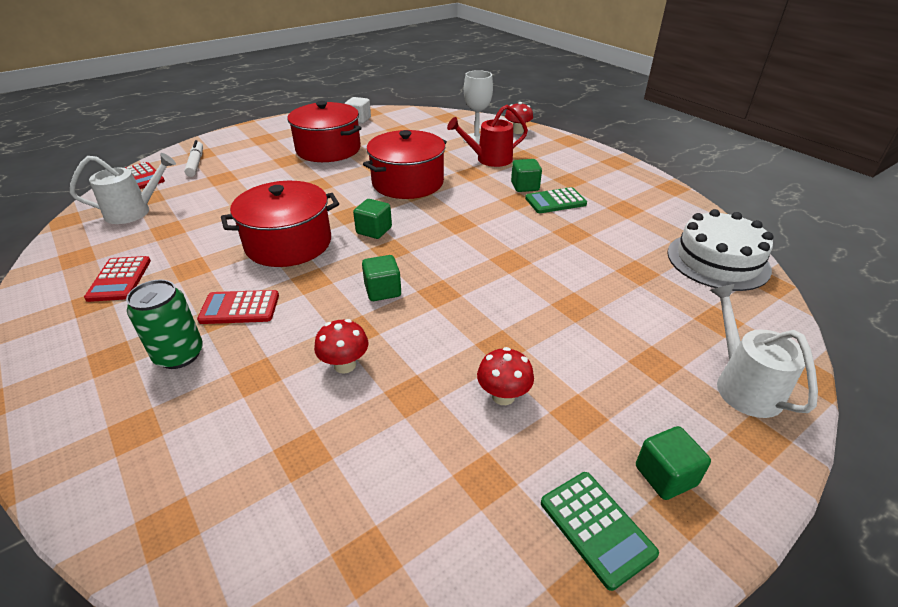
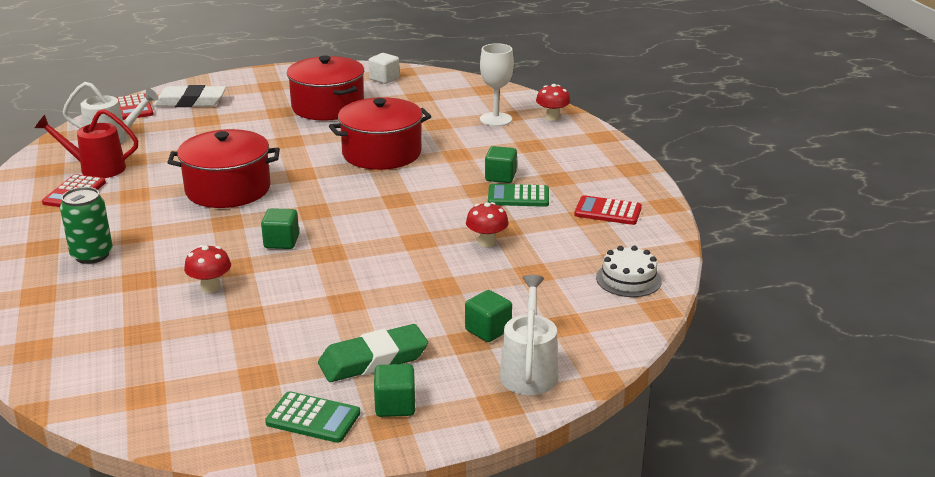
camera: 20 degrees right, 10 degrees down
(196, 163) = (190, 102): white marker -> white eraser
(240, 308) = (155, 232): red calculator -> red calculator (608, 211)
(374, 230) = (312, 192): green cube -> green cube (488, 330)
(489, 159) = (489, 143): red watering can -> red watering can (96, 168)
(503, 396) = (317, 333): red mushroom -> red mushroom (487, 242)
(588, 416) = (373, 360): none -> green eraser
(596, 528) = (313, 418): green calculator -> green calculator turned 60 degrees counterclockwise
(717, 260) = (628, 279): white cake -> white cake, size x0.62

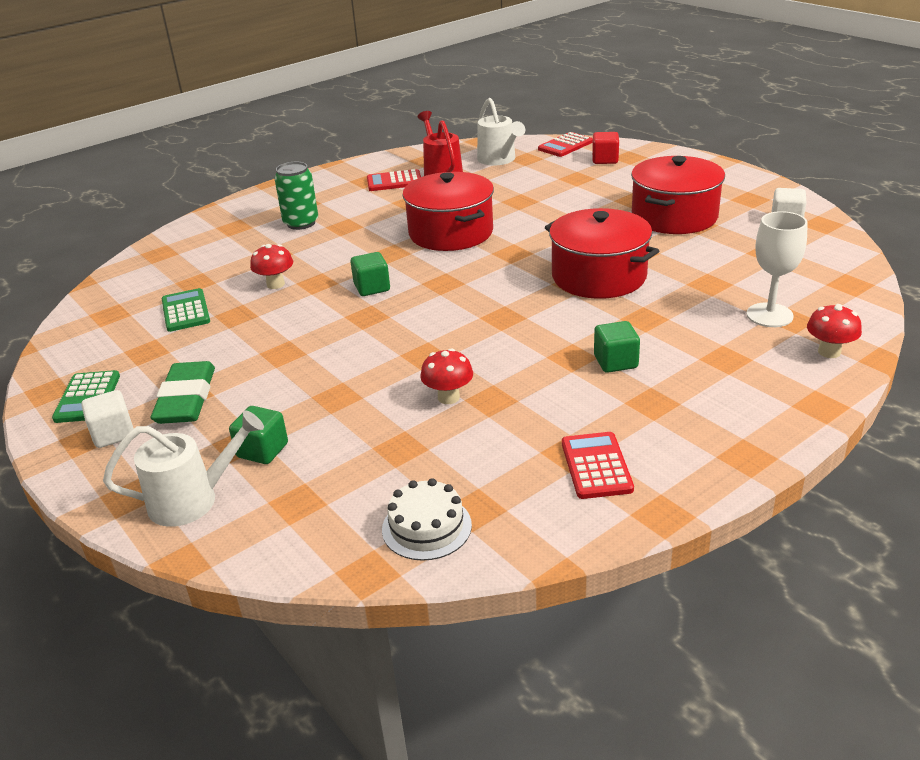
camera: 70 degrees right, 5 degrees up
(190, 102) = (605, 160): white eraser -> red cube
(373, 360) = (186, 399): green eraser -> green eraser turned 45 degrees clockwise
(395, 406) = (113, 434): green cube -> white cube
(518, 197) = (576, 388): green calculator -> green calculator (185, 311)

